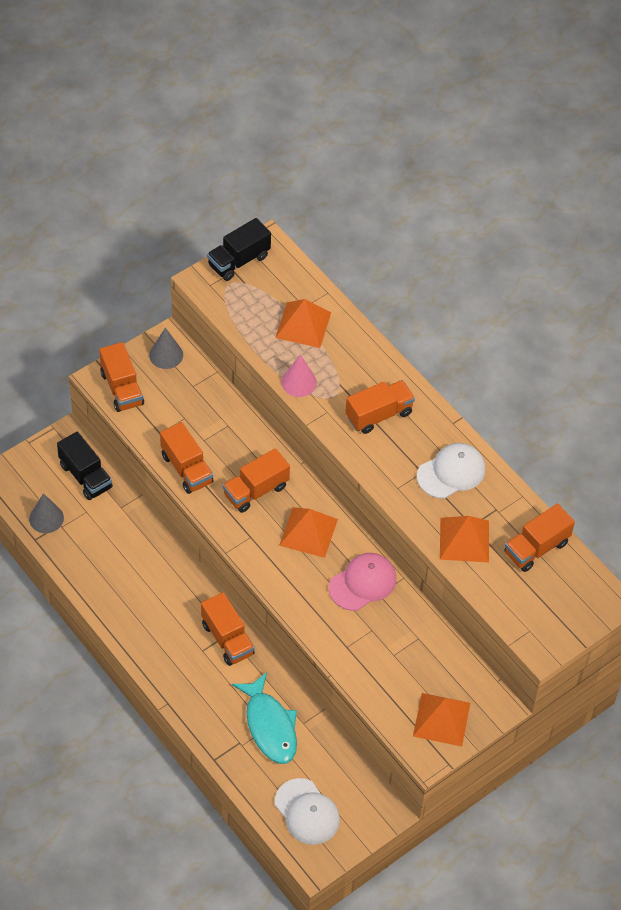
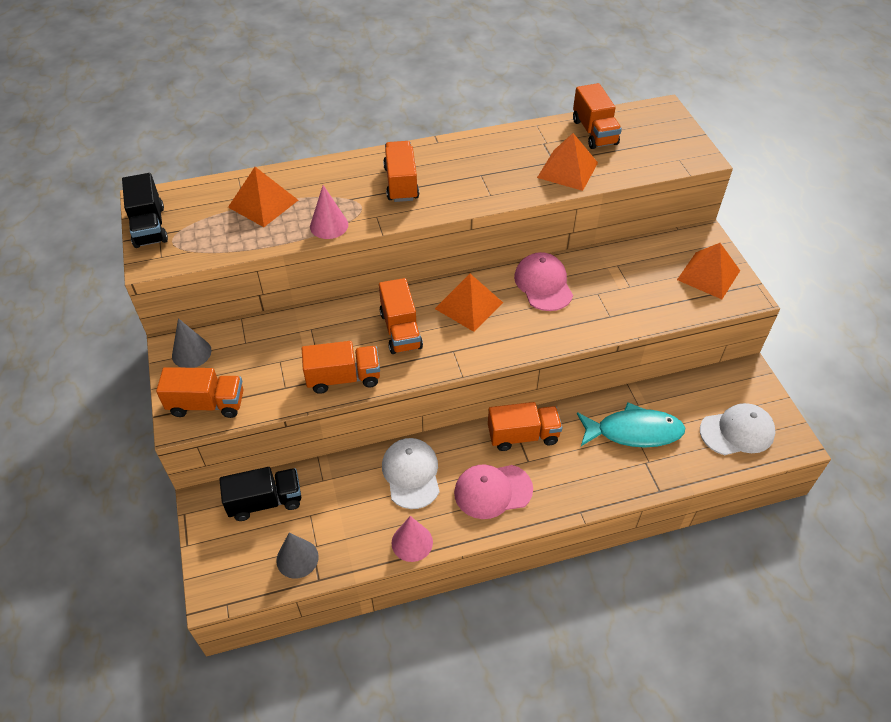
camera: 65 degrees left, 5 degrees down
(90, 590) = (412, 542): none -> pink cone
(161, 632) = (492, 491): none -> pink cap
(451, 472) = (491, 157): white cap -> white cap (411, 474)

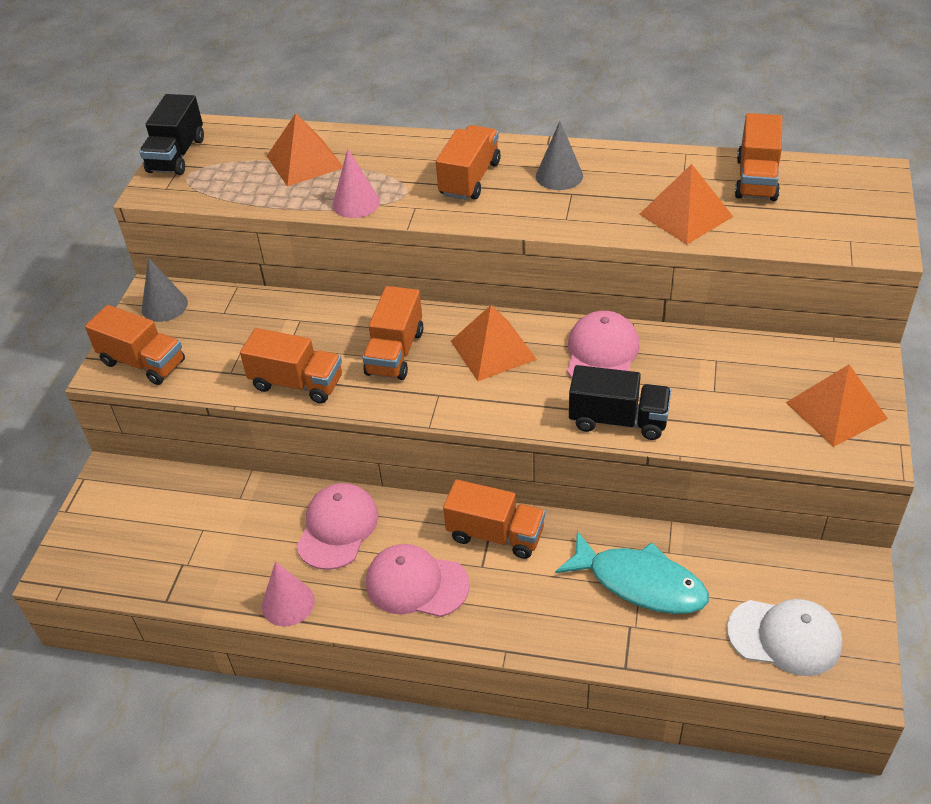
camera: 30 degrees right, 5 degrees down
(265, 501) = (167, 497): black truck -> black truck (618, 420)
(297, 558) = (159, 569): grey cone -> grey cone (559, 176)
(411, 474) = (337, 528): white cap -> pink cap

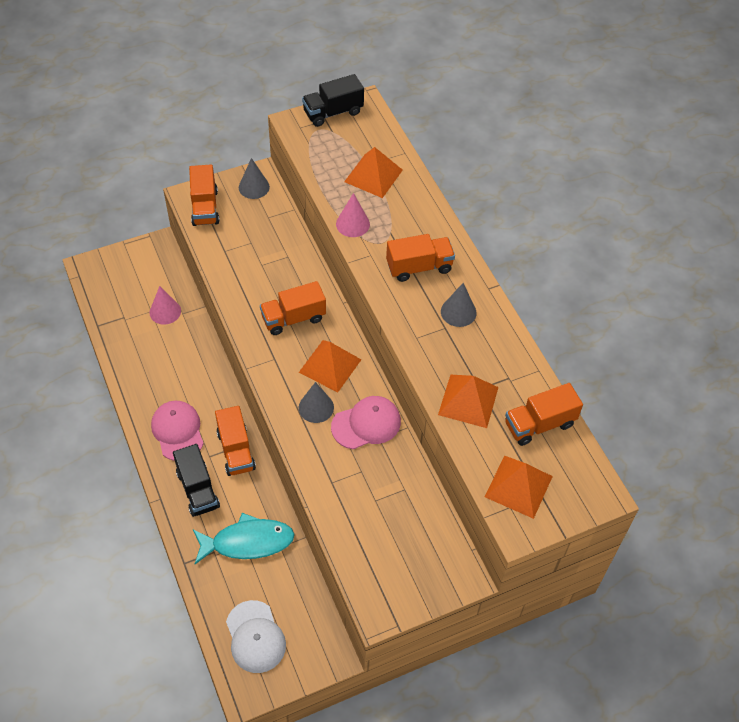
camera: 50 degrees right, 10 degrees up
(288, 603) = (129, 380): pink cone -> pink cone (165, 311)
(297, 383) = (237, 286): orange truck -> none
(337, 528) = (191, 371): pink cap -> none
(542, 387) = (316, 407): none -> grey cone
(618, 420) = (314, 460): black truck -> black truck (198, 489)
(639, 583) = (247, 542): turquoise fish -> turquoise fish turned 90 degrees counterclockwise
(836, 410) = (404, 577): orange pyramid -> orange pyramid (518, 486)

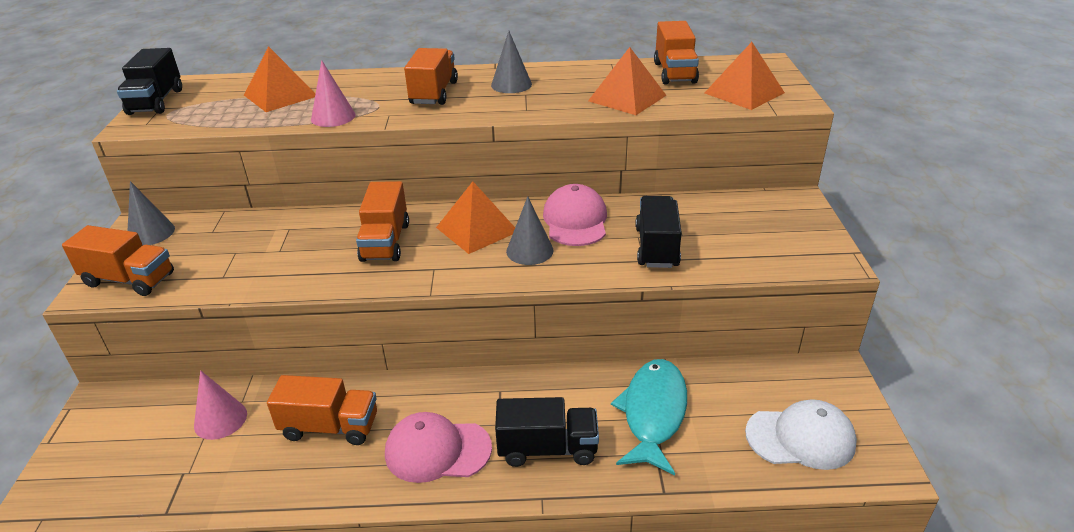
camera: 65 degrees left, 20 degrees down
(236, 450) = (506, 394): orange truck -> orange truck (330, 427)
(351, 487) = (656, 247): none -> black truck

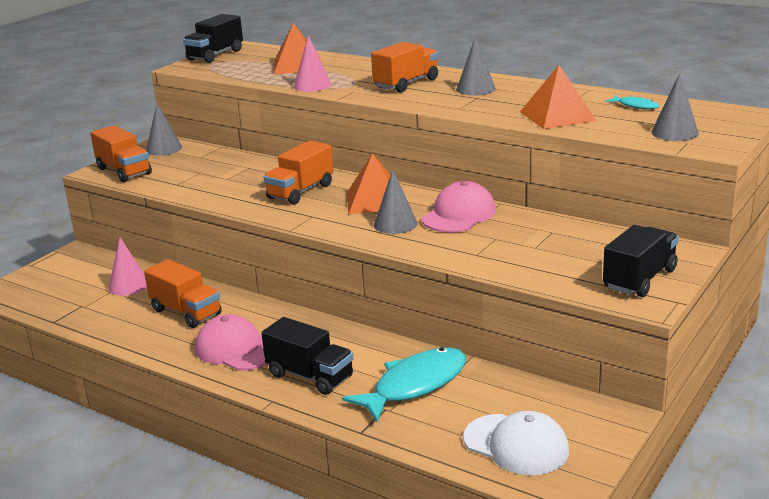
camera: 35 degrees right, 10 degrees down
(656, 247) = (499, 249): black truck -> black truck (639, 279)
(674, 73) = (635, 106): orange truck -> turquoise fish
(744, 93) = (674, 133): orange pyramid -> grey cone

